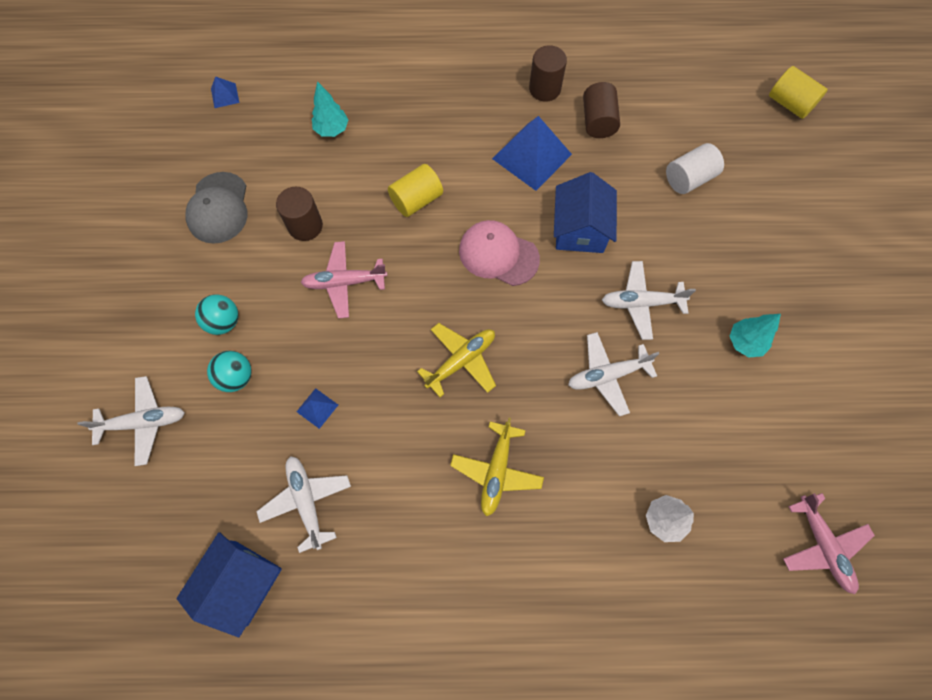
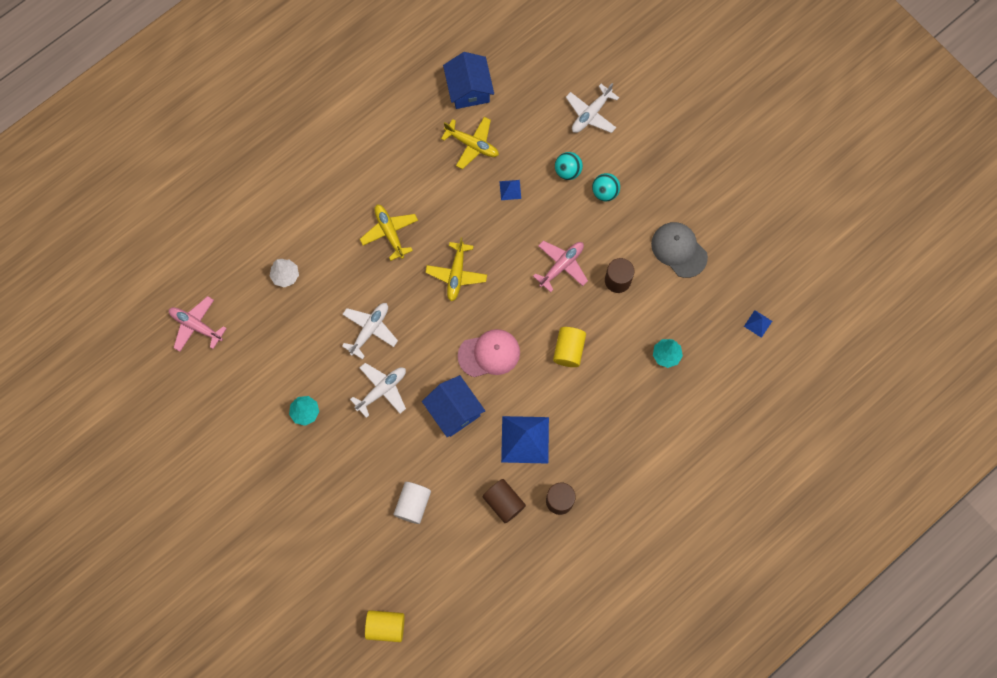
camera: 140 degrees right, 5 degrees up
(307, 501) = (472, 144): white plane -> yellow plane

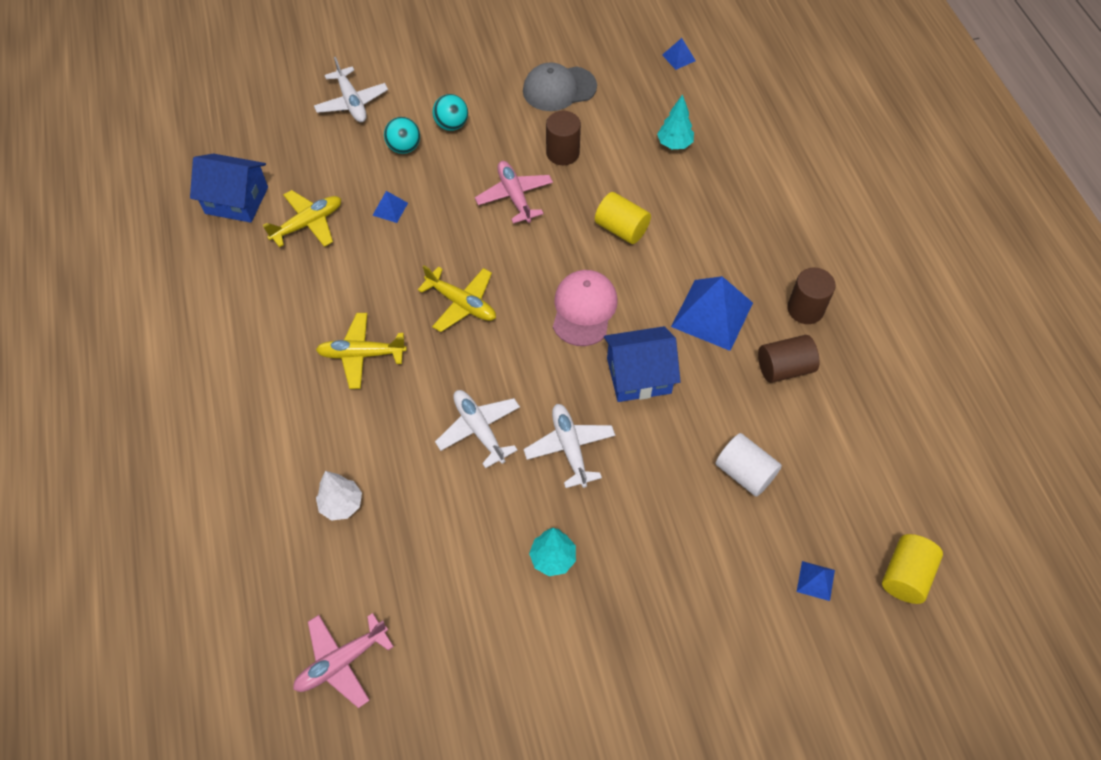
camera: 65 degrees left, 15 degrees down
(358, 572) = (815, 580): none -> blue pyramid

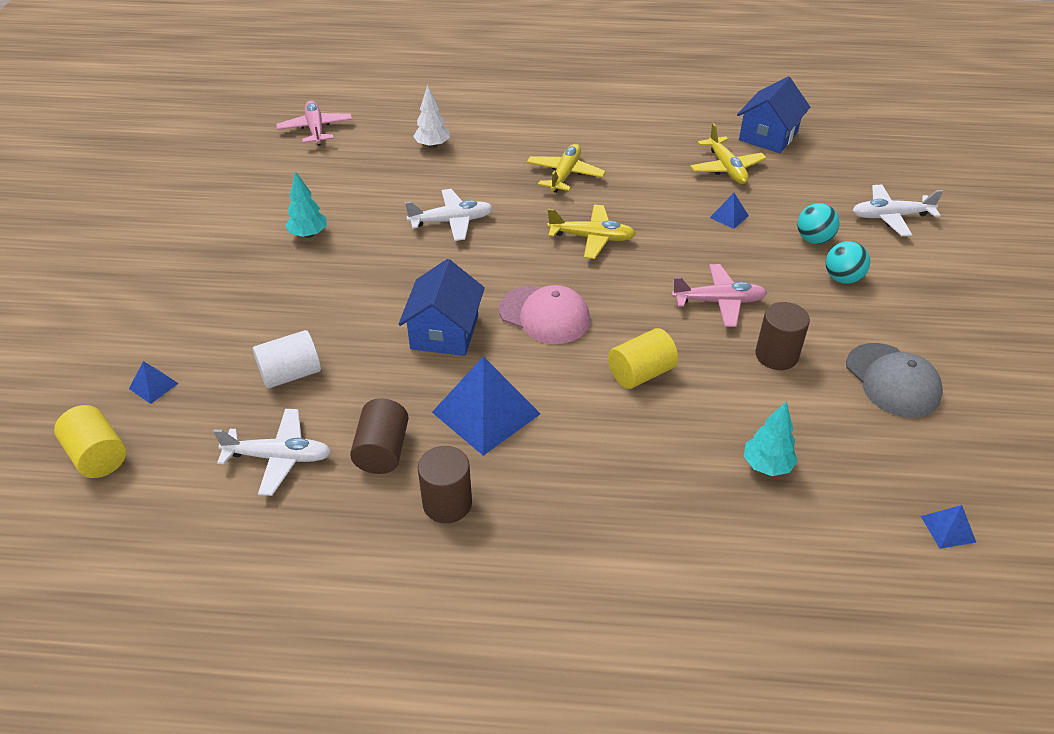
camera: 110 degrees right, 15 degrees down
(461, 303) = (592, 238): yellow plane -> yellow plane turned 135 degrees counterclockwise
(559, 89) = (892, 380): grey cap -> grey cap turned 150 degrees clockwise
(569, 448) = (398, 267): white plane -> white plane (279, 457)

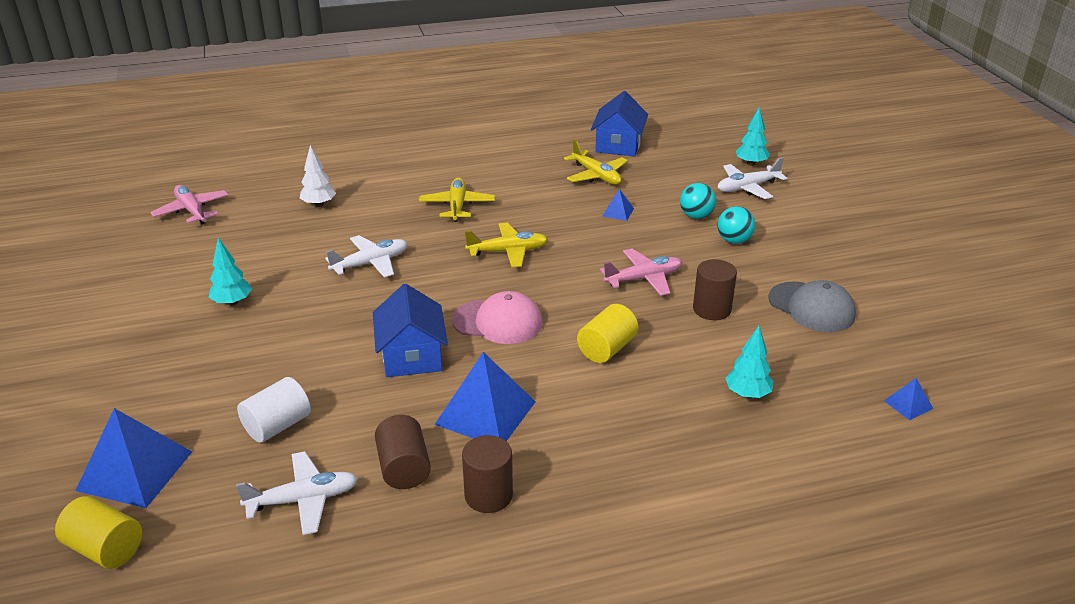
camera: 20 degrees left, 10 degrees down
(153, 386) = (135, 470): blue pyramid -> blue pyramid, size x2.19
(909, 188) = (751, 163): none -> turquoise tree

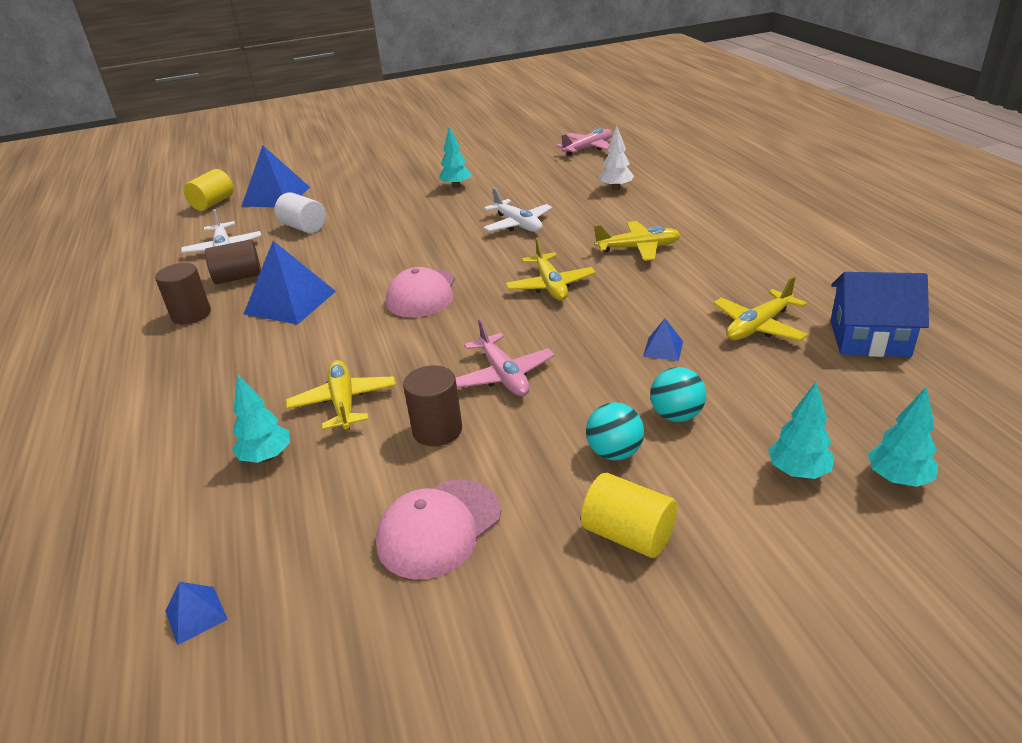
camera: 90 degrees right, 0 degrees up
(412, 356) = (376, 261): blue house -> none
(607, 349) = (369, 357): yellow cylinder -> yellow cylinder (628, 535)
(675, 358) = (343, 403): none -> yellow plane
(747, 187) = (798, 472): white plane -> turquoise tree
(811, 307) = (439, 528): grey cap -> pink cap

